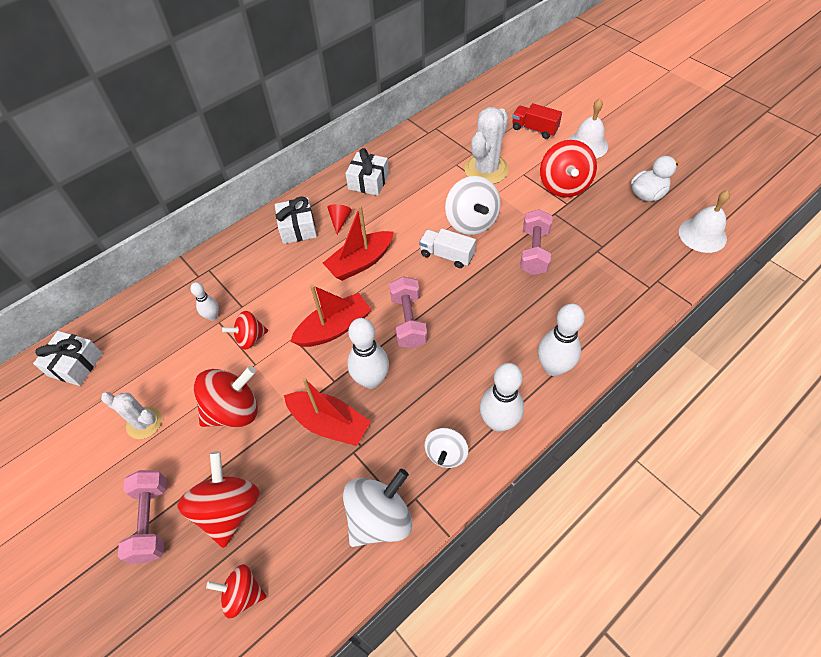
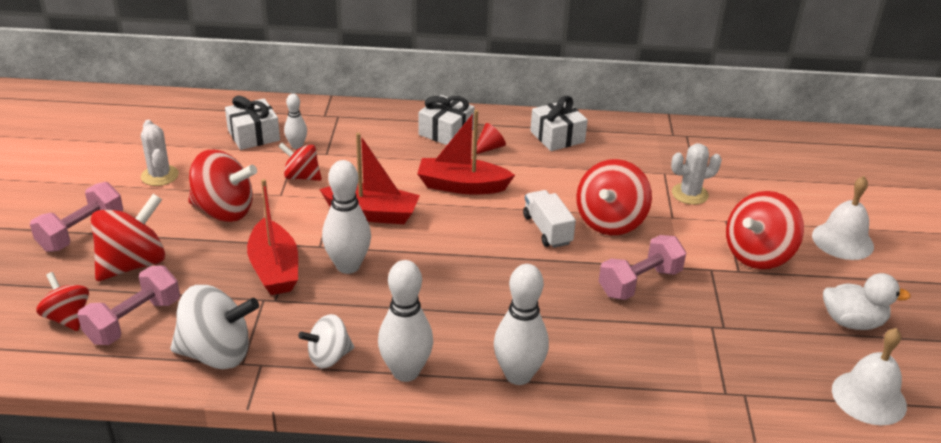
camera: 40 degrees right, 20 degrees down
(75, 364) = (170, 114): white gift -> white gift (253, 135)
(408, 321) = (439, 250): pink dumbbell -> pink dumbbell (134, 321)
(471, 222) = (610, 222): white spinning top -> red spinning top
(486, 169) = (690, 194): white cactus -> white cactus, size x0.61
(534, 129) = (797, 194): red truck -> none

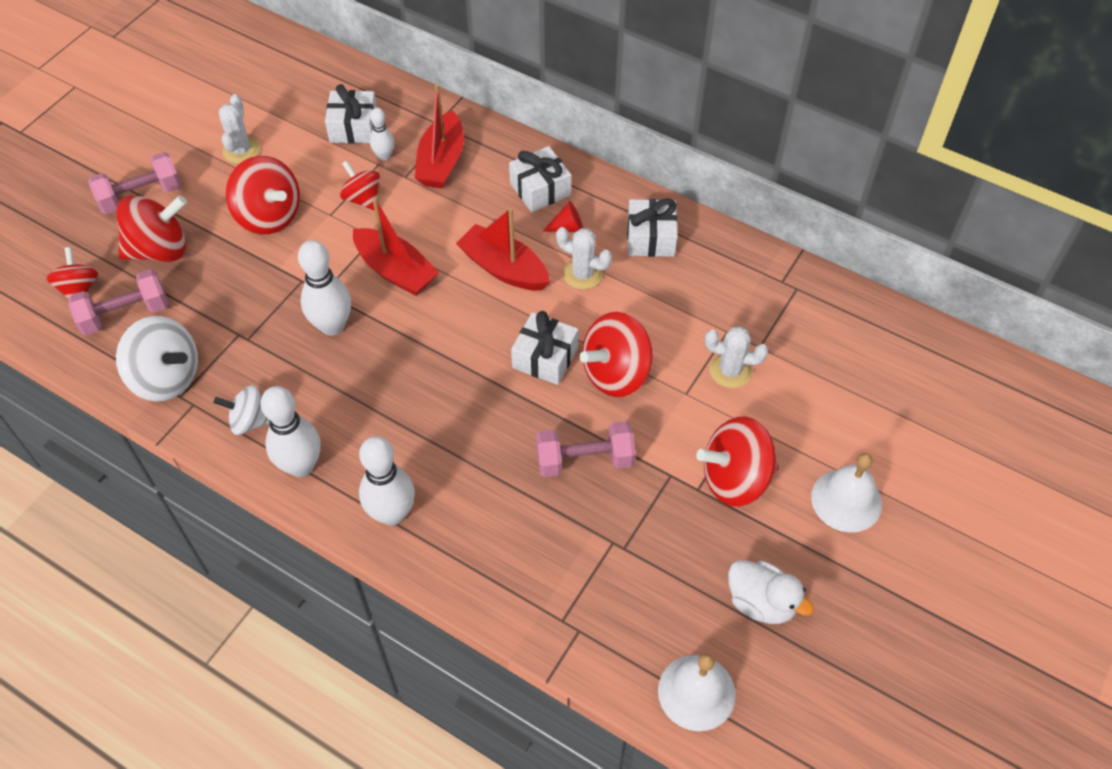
camera: 30 degrees right, 20 degrees up
(274, 269) = (268, 303): red boat -> red boat (441, 162)
(527, 171) = (582, 274): none -> white cactus
(547, 230) = (545, 358): white truck -> white gift

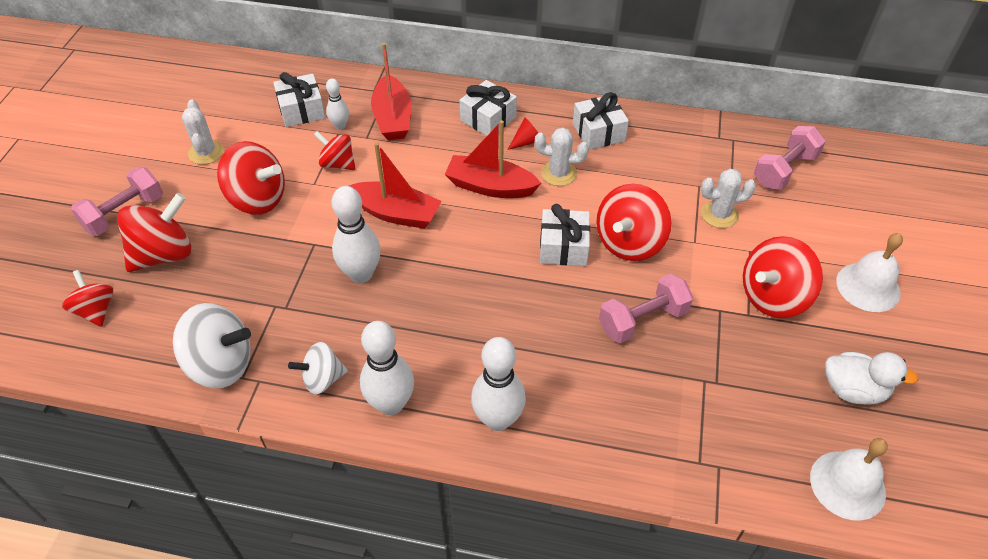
camera: 20 degrees left, 5 degrees down
(125, 314) = (153, 320): pink dumbbell -> pink dumbbell (784, 170)

